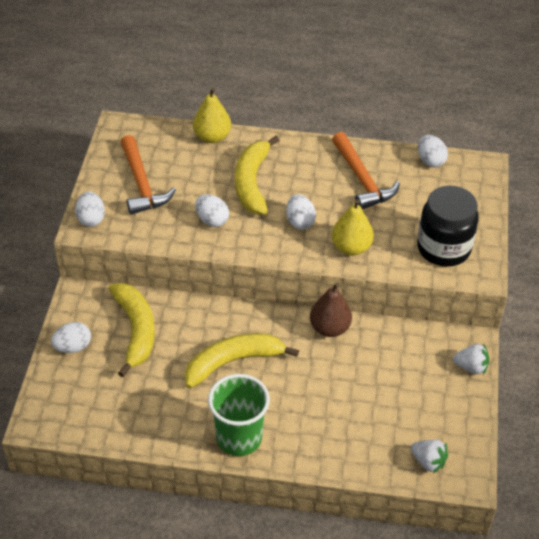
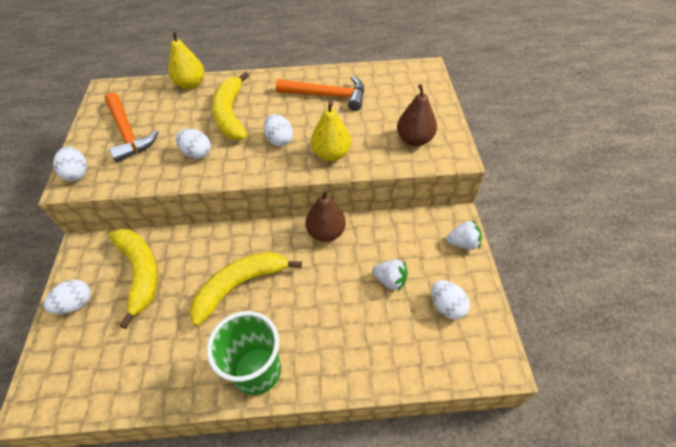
camera: 10 degrees left, 5 degrees up
(362, 179) = (327, 96): orange hammer -> orange hammer turned 45 degrees counterclockwise
(428, 461) = (454, 352): white strawberry -> white strawberry (390, 280)
(430, 161) = (381, 72): white egg -> white egg (447, 306)
(443, 248) = (414, 139): black jar -> brown pear

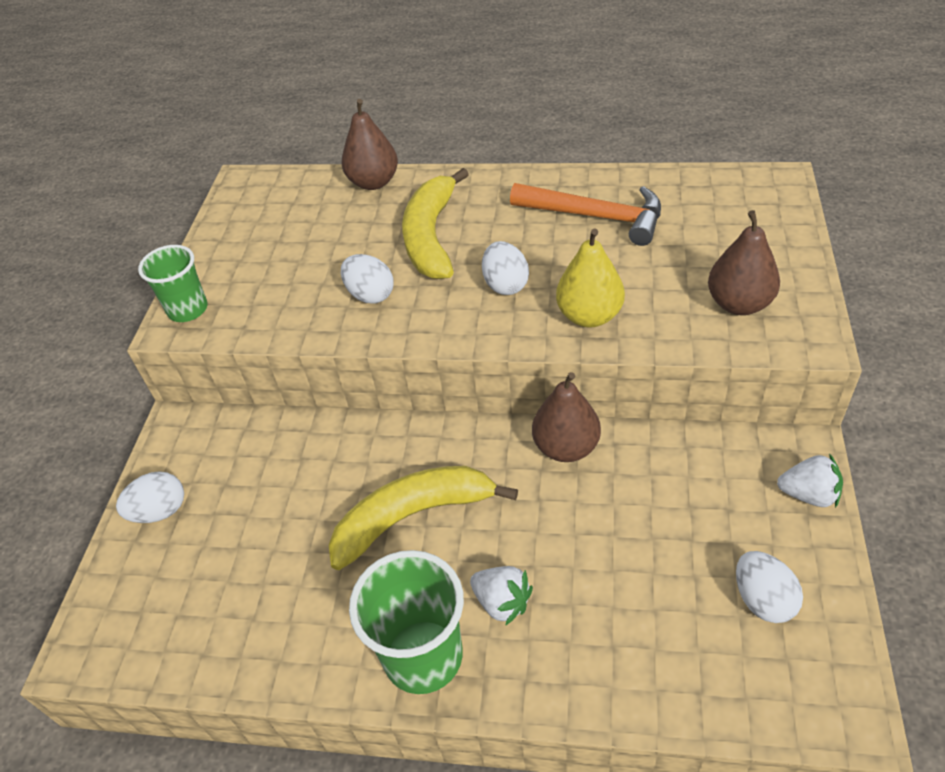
camera: 15 degrees right, 5 degrees down
(77, 173) = (188, 309): white egg -> green cup
(128, 133) = (268, 254): orange hammer -> none
(140, 272) = (260, 475): yellow banana -> none
(191, 84) = (373, 182): yellow pear -> brown pear
(390, 280) = (666, 541): white strawberry -> white strawberry (502, 602)

